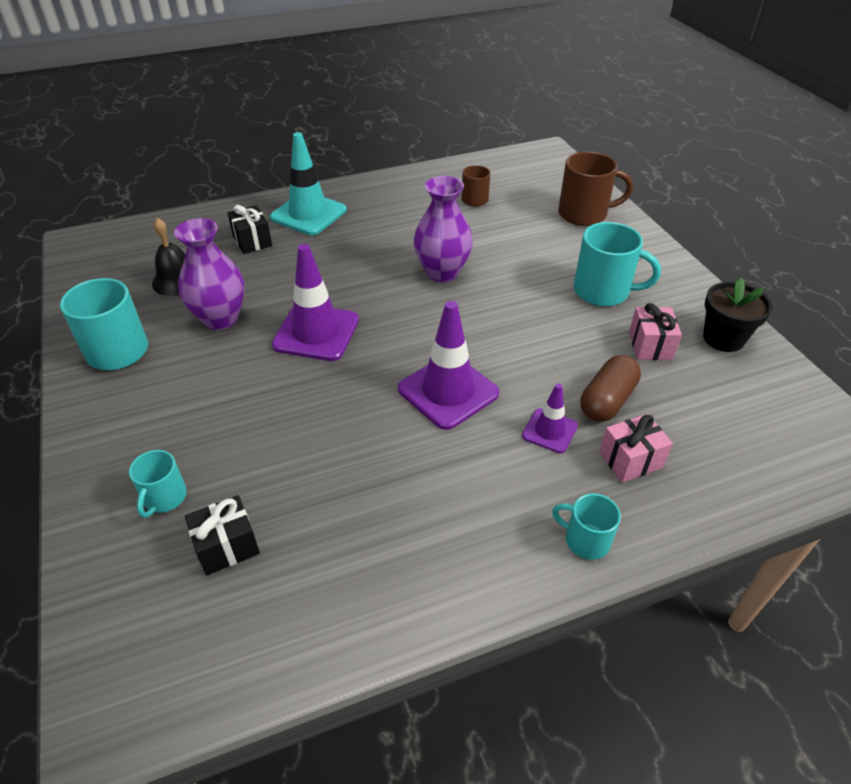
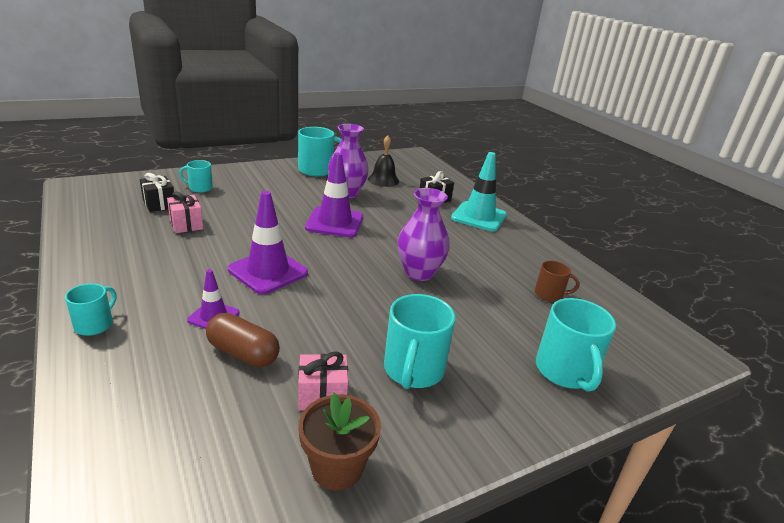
camera: 80 degrees right, 15 degrees down
(584, 214) = (565, 371): brown mug -> turquoise mug
(630, 460) = (165, 359): pink gift -> pink gift (186, 224)
(723, 338) = (337, 467): black flower pot -> brown flower pot

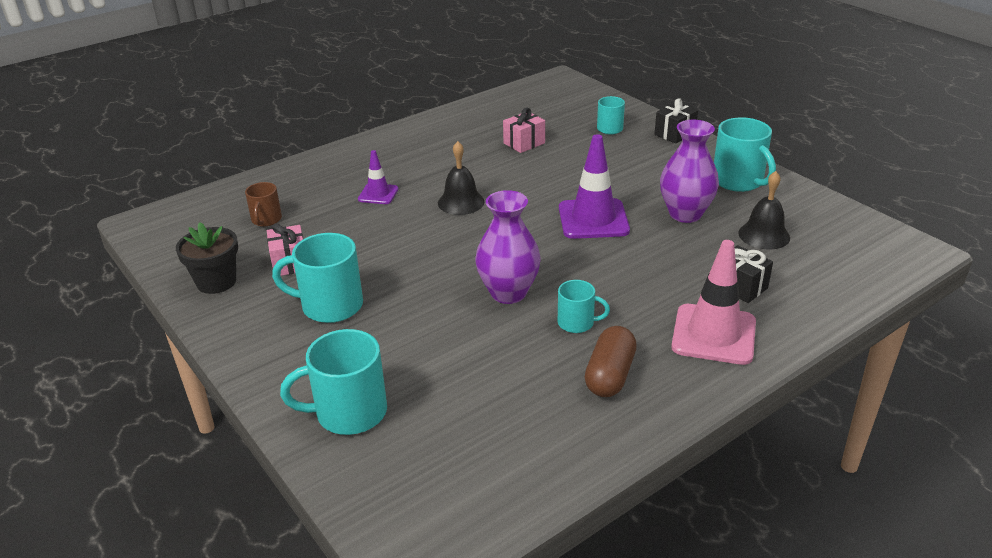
camera: 85 degrees right, 5 degrees up
(95, 324) = (352, 153): turquoise mug -> turquoise mug (577, 323)
(159, 204) = (555, 120): black gift -> black gift (674, 134)
(243, 353) = (334, 218): brown capsule -> brown capsule (609, 375)
(268, 271) = (461, 202): purple traffic cone -> black bell
(337, 467) = (216, 282): brown flower pot -> black flower pot
(479, 217) = (713, 334): turquoise traffic cone -> pink traffic cone
(549, 295) = (511, 407): brown mug -> brown mug (266, 220)

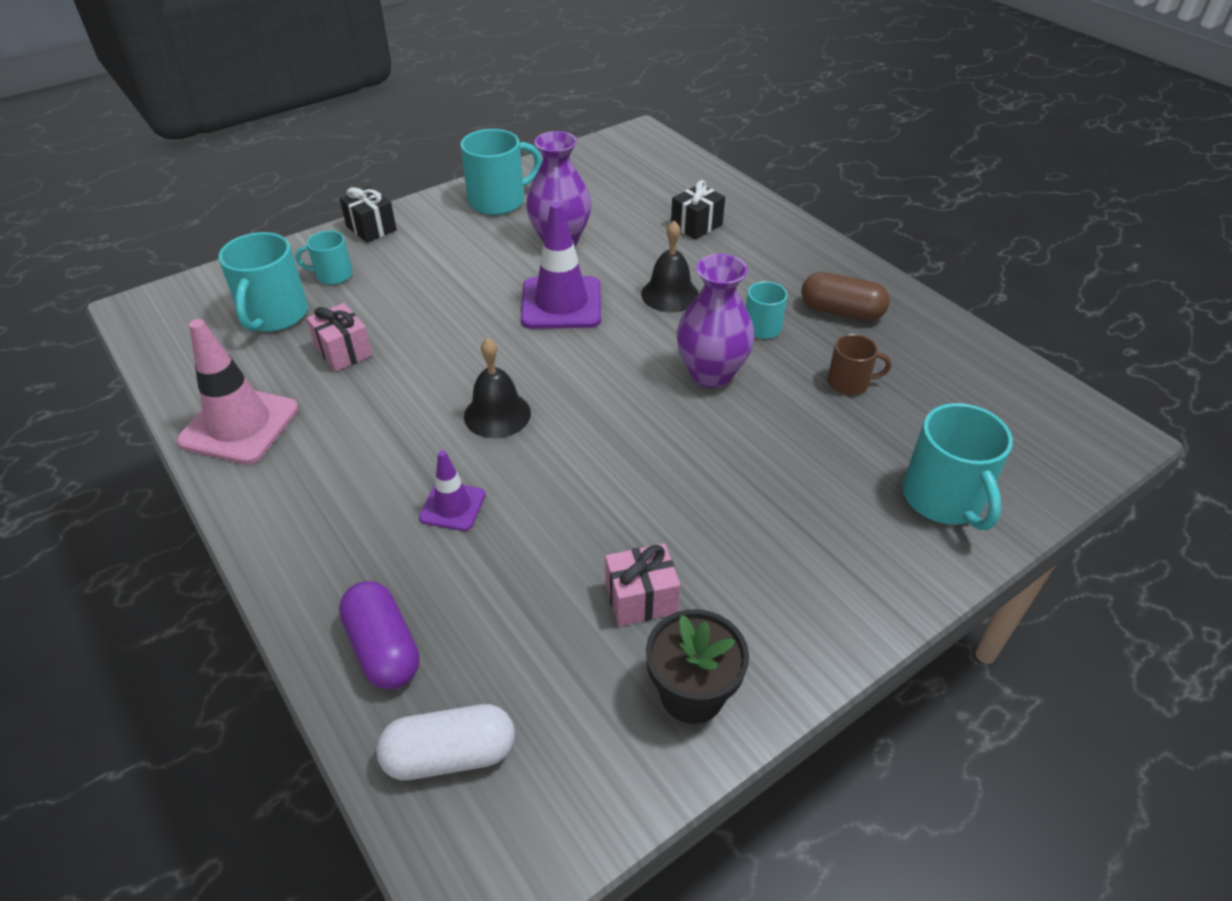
camera: 90 degrees left, 10 degrees up
(211, 209) = (450, 755): none -> white capsule
(266, 220) = (505, 652): brown mug -> brown mug (849, 383)
(281, 185) = (383, 648): none -> purple capsule
(330, 306) = (746, 537): turquoise mug -> turquoise mug (274, 315)
(713, 334) = (771, 248): pink traffic cone -> pink traffic cone (239, 425)
(764, 235) = (607, 201): black bell -> black bell (670, 294)

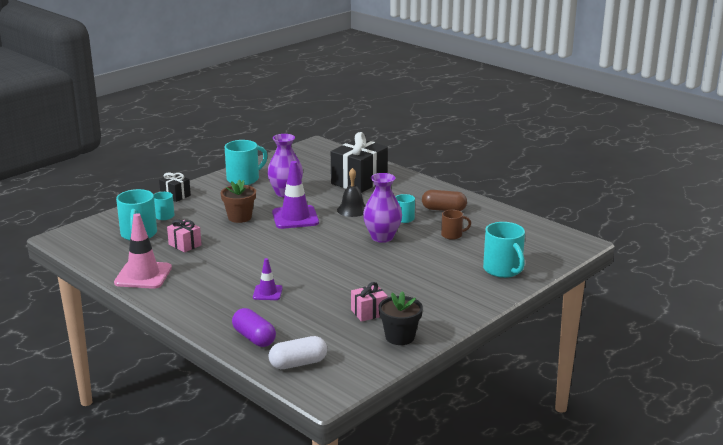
camera: 10 degrees left, 20 degrees down
(463, 292) = (239, 217): none -> brown flower pot
(497, 414) = (277, 260): black bell -> none
(696, 225) = (359, 181): black gift -> black gift, size x1.98

